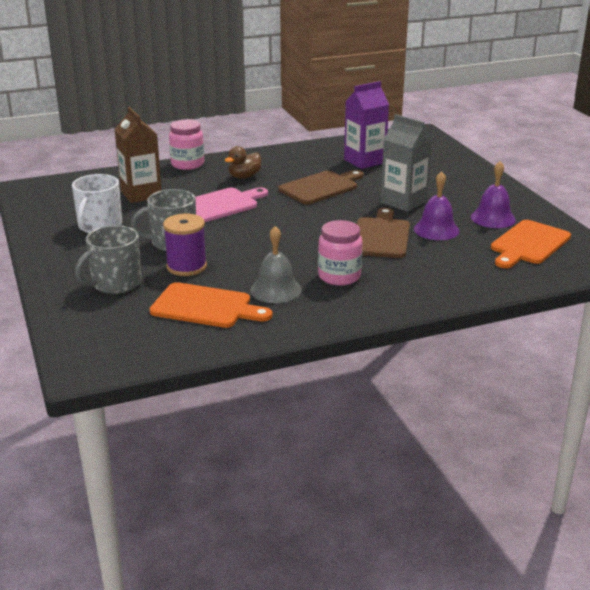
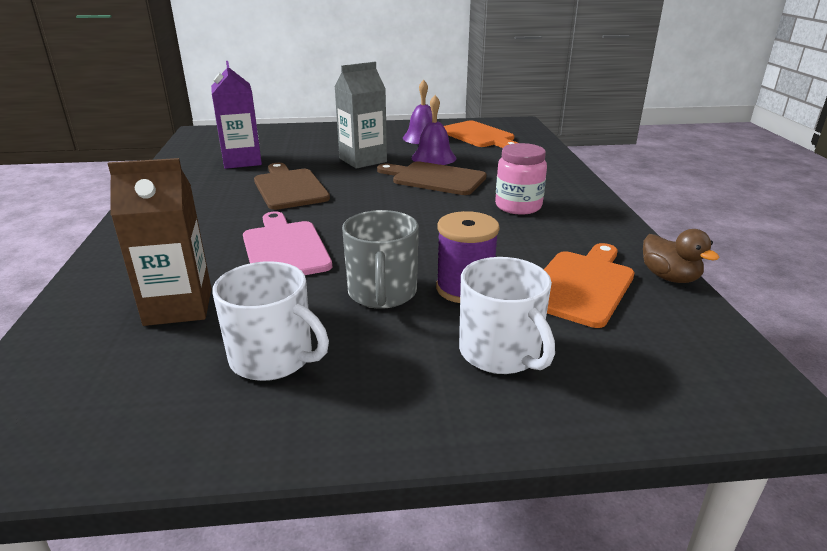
camera: 75 degrees left, 0 degrees up
(115, 283) = (501, 353): grey mug -> white mug
(187, 164) = (107, 258): pink jar -> none
(244, 176) = (207, 224): brown duck -> brown duck (669, 277)
(275, 290) = (542, 240): grey bell -> none

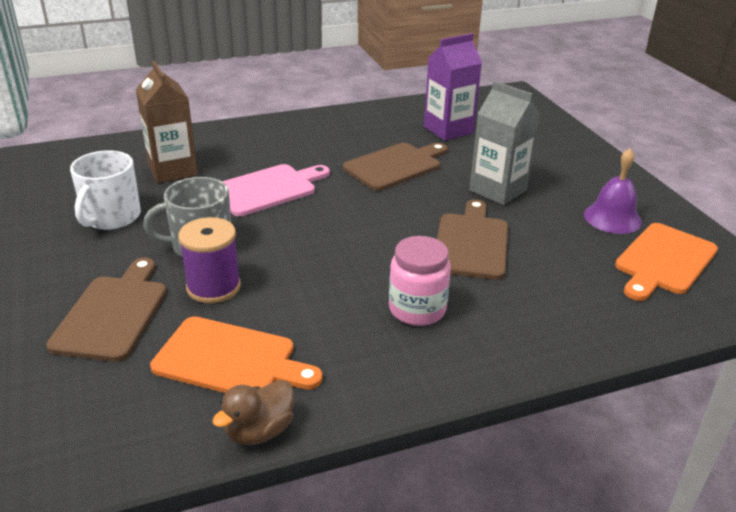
camera: 75 degrees right, 5 degrees up
(433, 157) = (542, 234): purple bell -> none
(501, 353) = (113, 314): white mug -> brown cutting board

